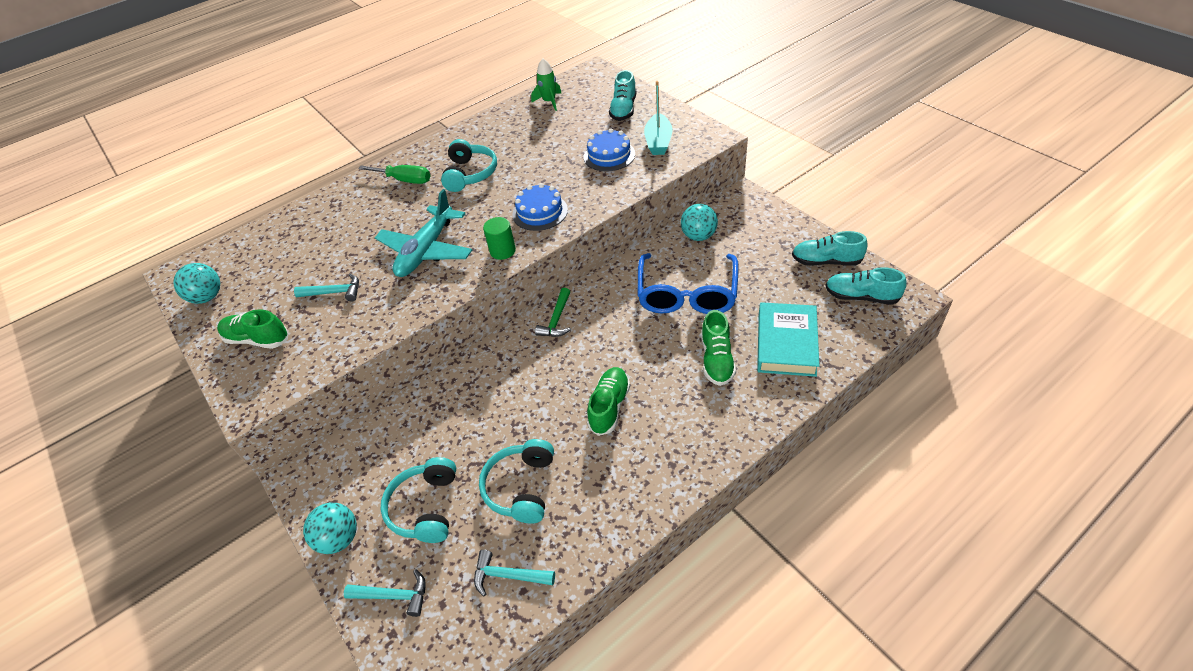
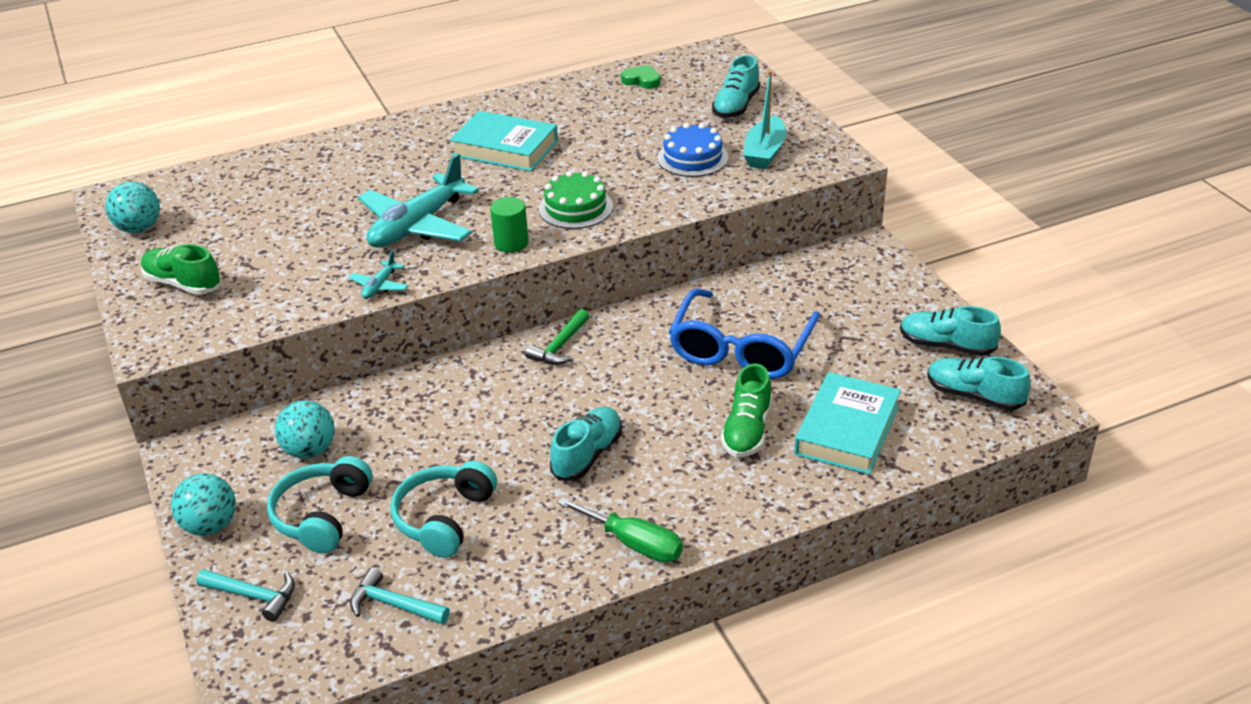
camera: 10 degrees right, 10 degrees down
(334, 292) = (290, 251): turquoise hammer -> none
(405, 180) = (420, 141): green screwdriver -> green screwdriver (634, 543)
(415, 308) = (380, 286): none -> turquoise plane
(470, 174) = (505, 148): turquoise headphones -> turquoise book
(540, 212) = (575, 208): blue cake -> green cake
(549, 102) = (641, 80): green rocket -> green heart
(609, 406) = (587, 455): green shoe -> turquoise shoe
(698, 236) = (786, 284): turquoise ball -> turquoise ball (310, 450)

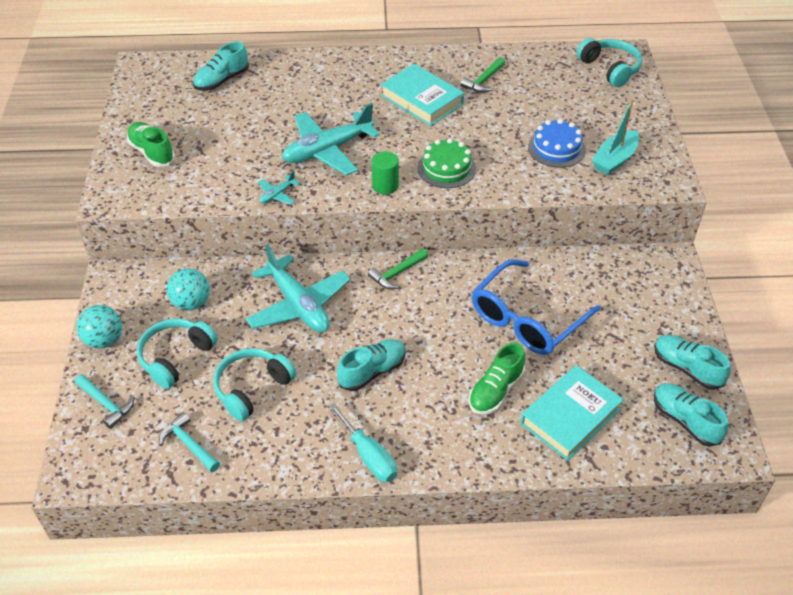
camera: 20 degrees right, 10 degrees up
(139, 228) = (145, 97): turquoise ball -> none
(454, 413) = (298, 305): none -> turquoise plane
(568, 113) = (483, 81): none -> green hammer
(634, 543) = (369, 456): green screwdriver -> turquoise screwdriver
(641, 80) = (554, 65): green heart -> none
(707, 69) = (610, 68): none -> turquoise headphones
(736, 106) = (615, 109): turquoise shoe -> turquoise shoe (222, 80)

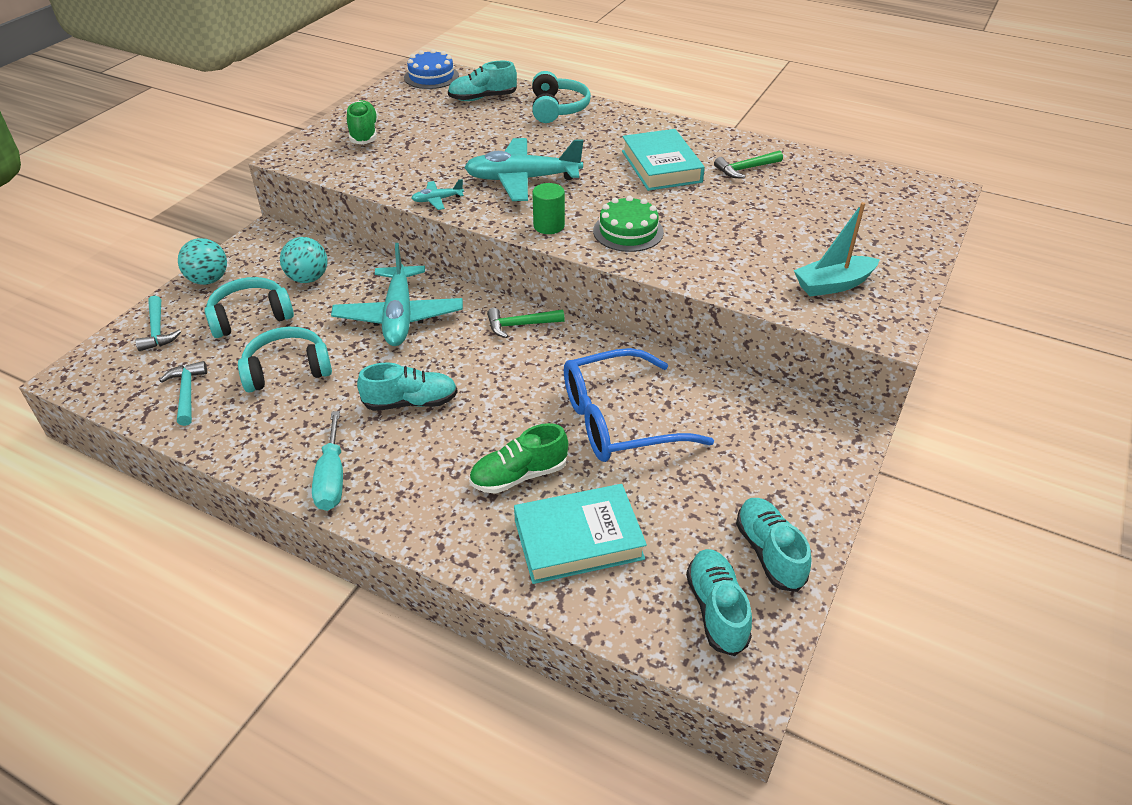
camera: 30 degrees right, 5 degrees down
(556, 148) = (771, 252): blue cake -> blue cake (431, 77)
(610, 68) = (908, 199): turquoise headphones -> turquoise headphones (557, 109)

